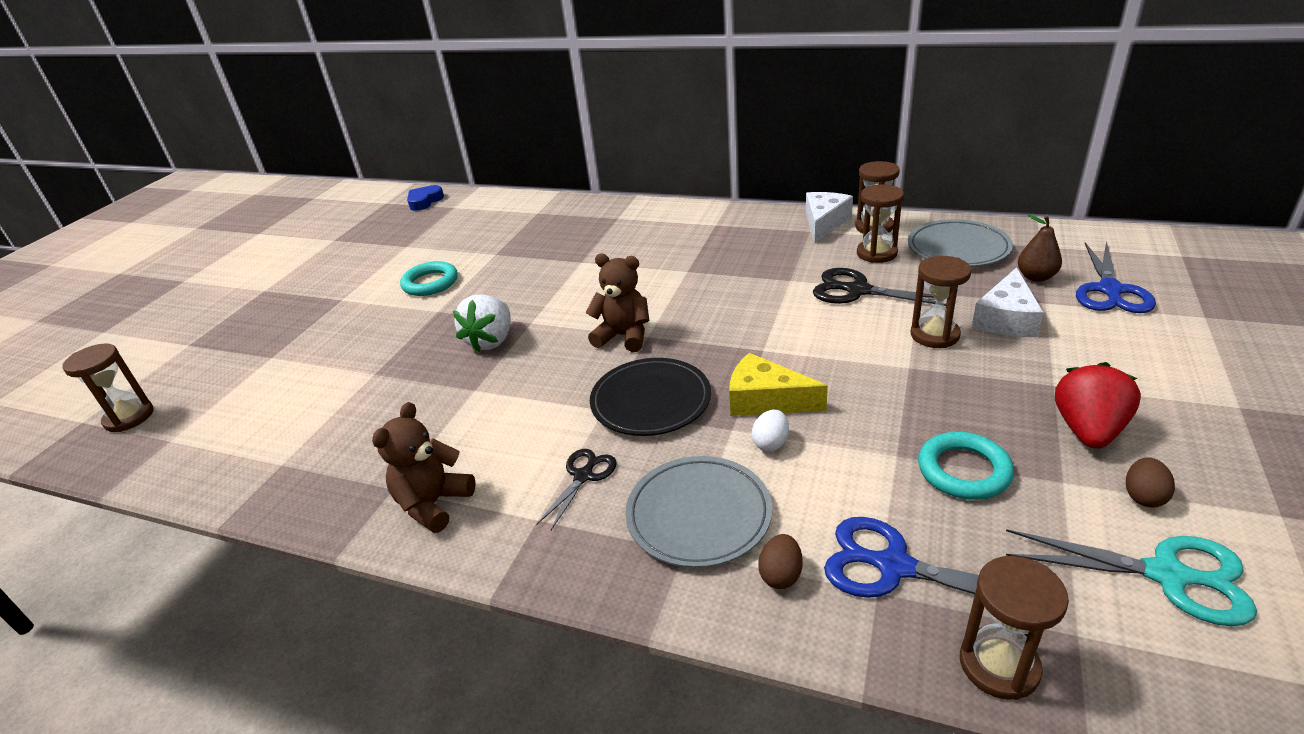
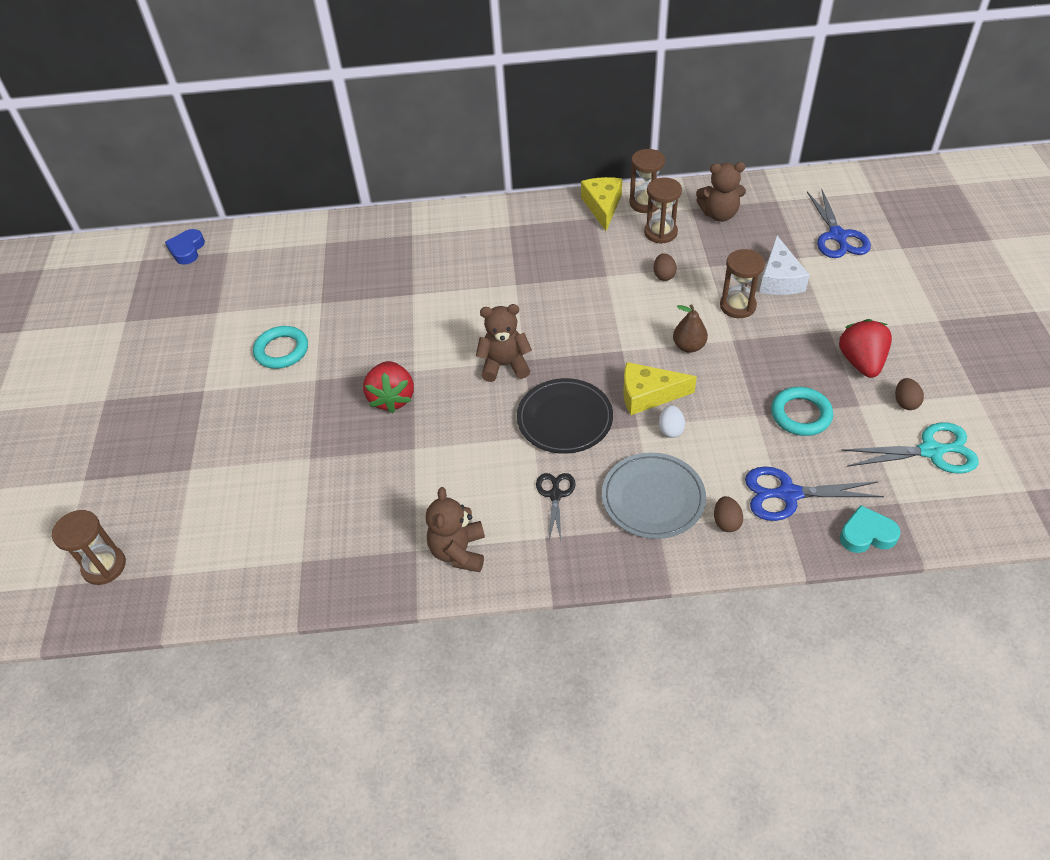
camera: 25 degrees left, 15 degrees up
(491, 341) = (392, 398): white strawberry -> red strawberry
(824, 223) = (602, 206): white cheese -> yellow cheese
(857, 290) = (664, 275): black scissors -> brown egg
(958, 248) = (719, 214): grey plate -> brown teddy bear
(999, 665) = (866, 534): brown hourglass -> turquoise heart
(1036, 277) = (785, 233): brown pear -> brown pear (688, 346)

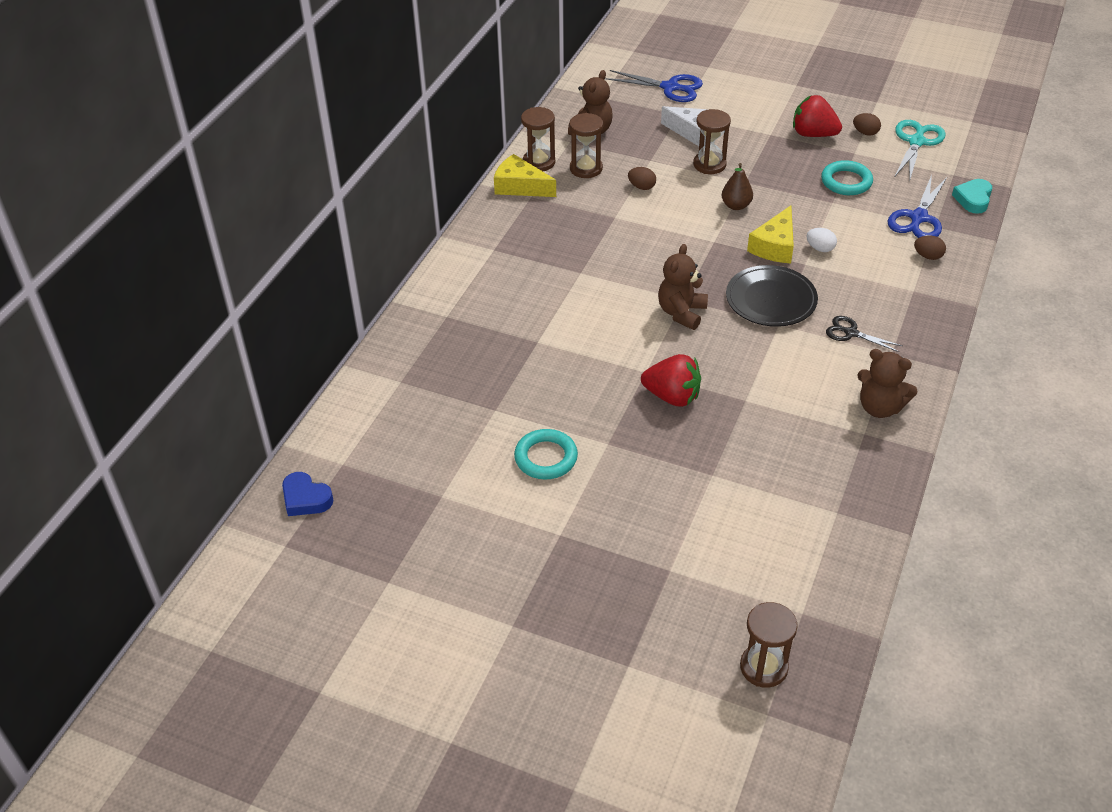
camera: 65 degrees left, 5 degrees down
(653, 498) = (884, 283): grey plate -> none

